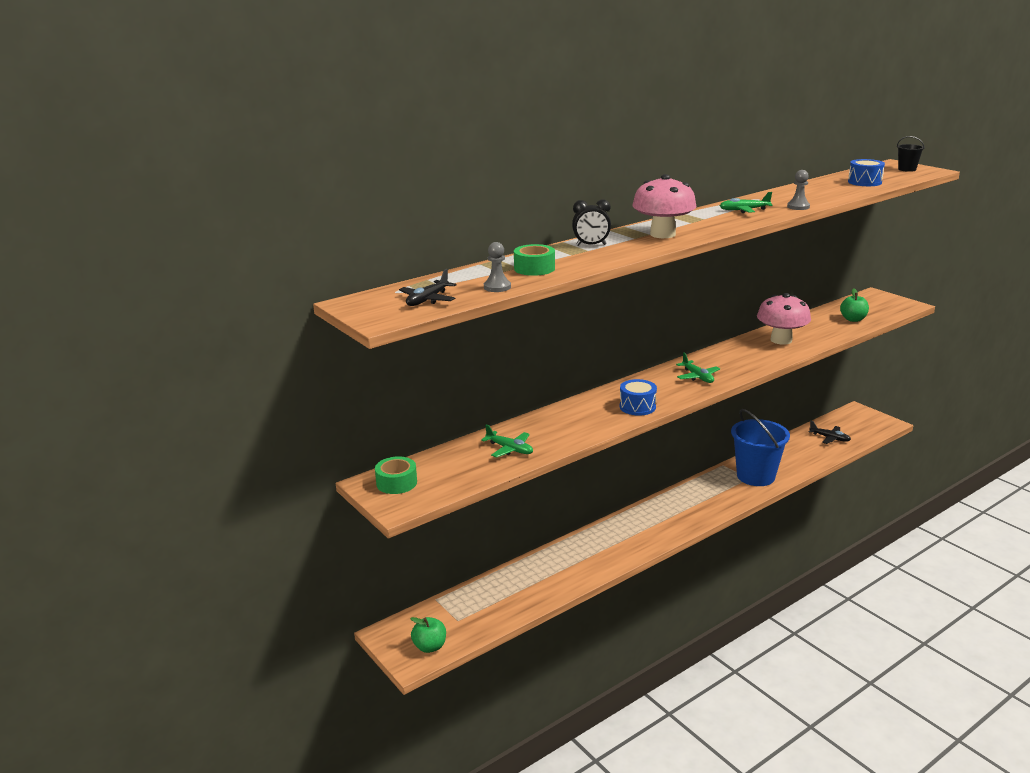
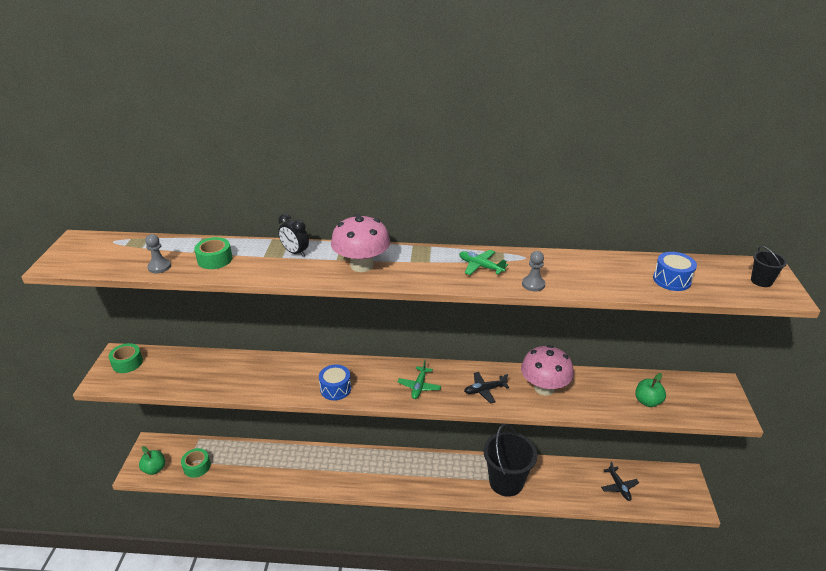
camera: 40 degrees right, 10 degrees up
(427, 300) = (108, 258): black plane -> black plane (484, 390)
(473, 618) = (197, 466): none -> green tape
(510, 449) = (213, 375): green plane -> none
(755, 476) = (506, 482): blue bucket -> black bucket

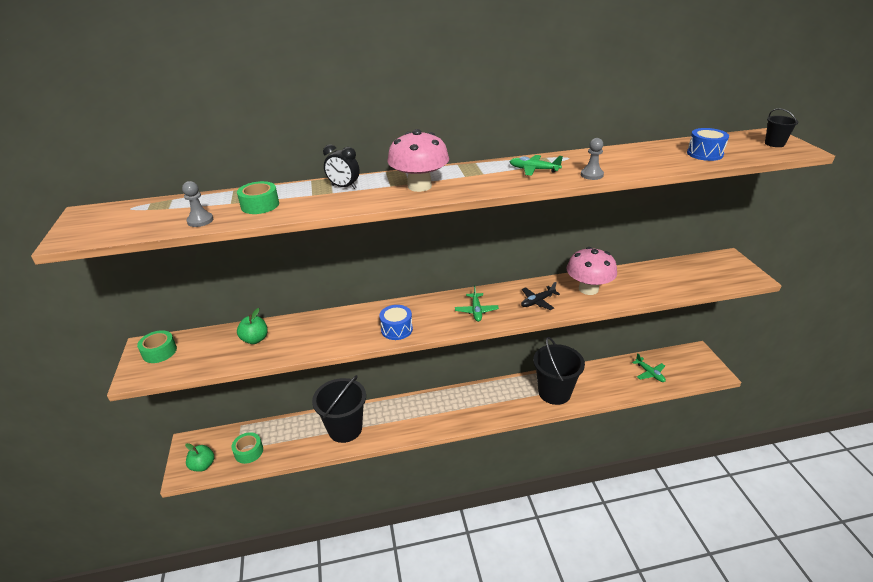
camera: 15 degrees left, 0 degrees up
(288, 467) = (345, 429): none -> black bucket
(619, 487) = (649, 373): black plane -> green plane
(647, 401) = (679, 282): green apple -> green apple (255, 339)

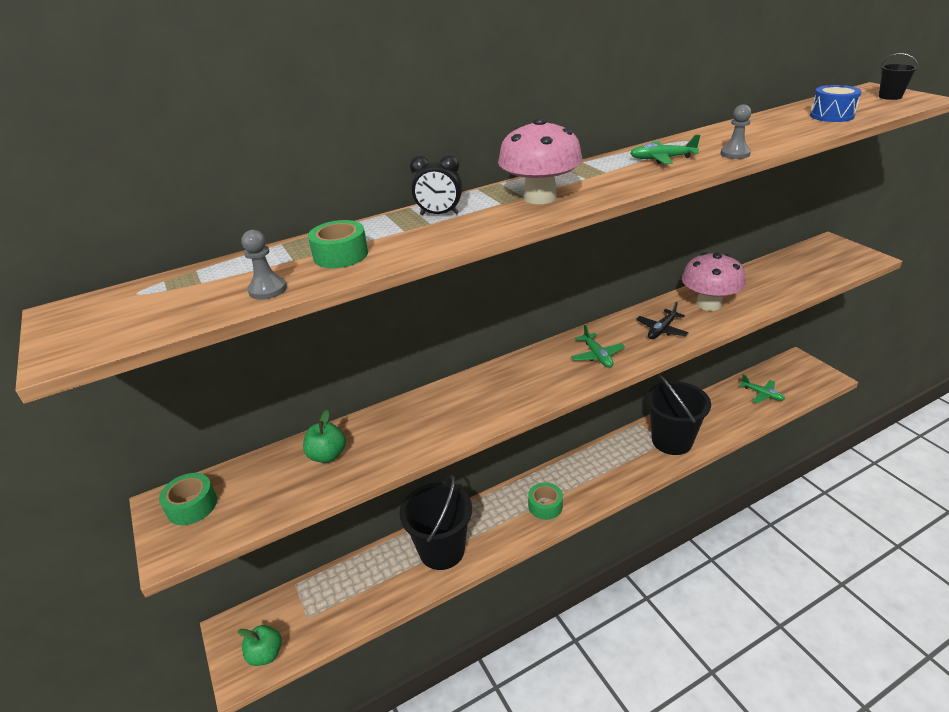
camera: 15 degrees left, 0 degrees up
(249, 452) = (324, 616): green tape -> green tape (545, 506)
(396, 329) = (513, 399): blue drum -> none

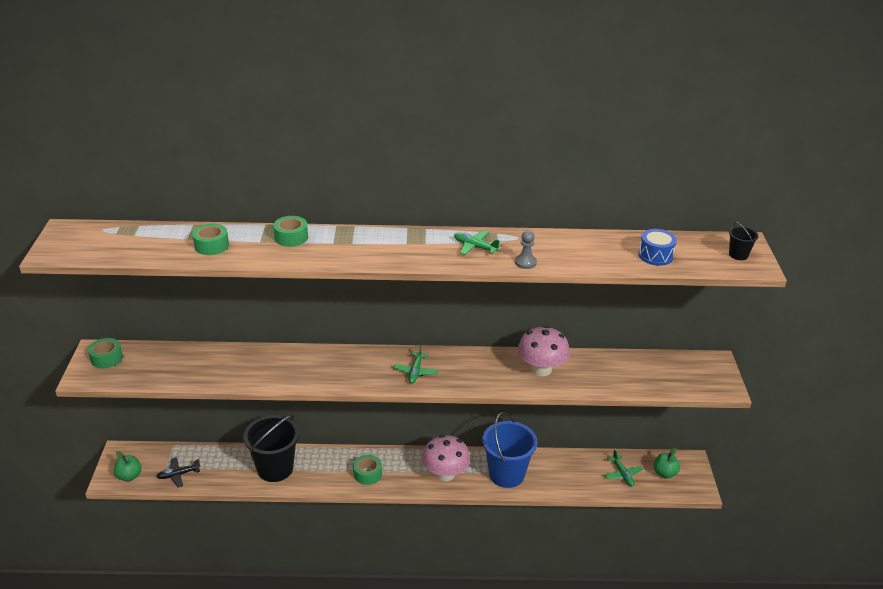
camera: 25 degrees right, 0 degrees up
(268, 289) = (157, 254): grey pawn -> none
(327, 455) = (195, 362): green apple -> green apple (664, 473)
(439, 214) = (291, 237): black clock -> green tape
(540, 197) = (359, 248): pink mushroom -> pink mushroom (445, 474)
(661, 330) = (482, 373): black plane -> black plane (178, 474)
(672, 441) = (506, 474): black bucket -> blue bucket

